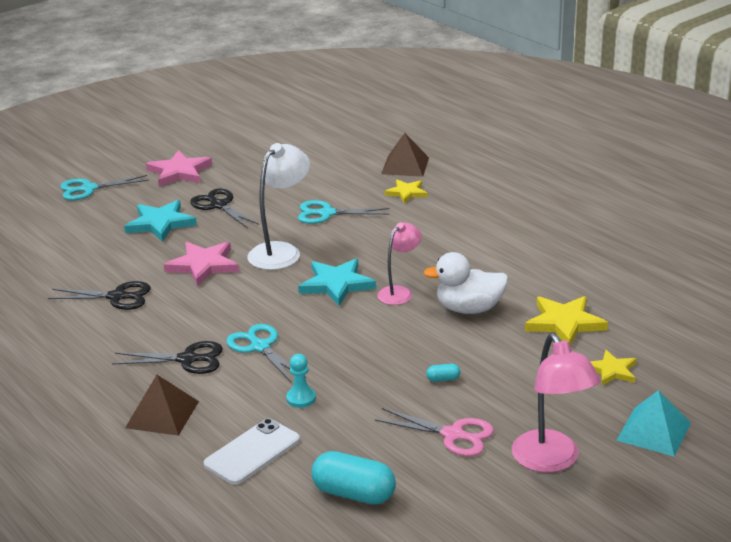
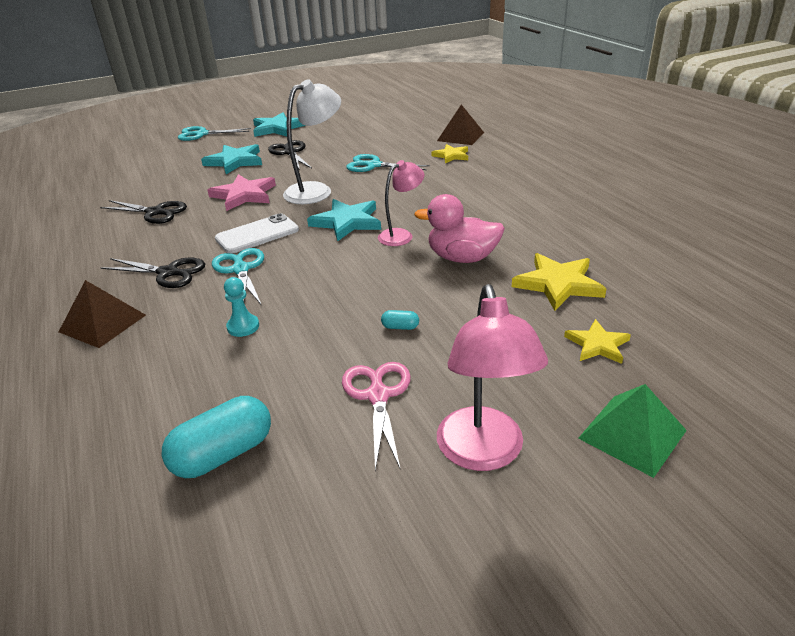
camera: 15 degrees right, 5 degrees up
(179, 172) = (277, 128): pink star -> turquoise star
(252, 452) = (153, 379): white phone -> white phone (257, 234)
(354, 494) = (223, 454): turquoise capsule -> turquoise capsule turned 75 degrees counterclockwise
(453, 435) = (378, 396): pink scissors -> pink scissors turned 135 degrees counterclockwise
(469, 309) = (462, 258): white duck -> pink duck
(654, 431) = (632, 434): turquoise pyramid -> green pyramid

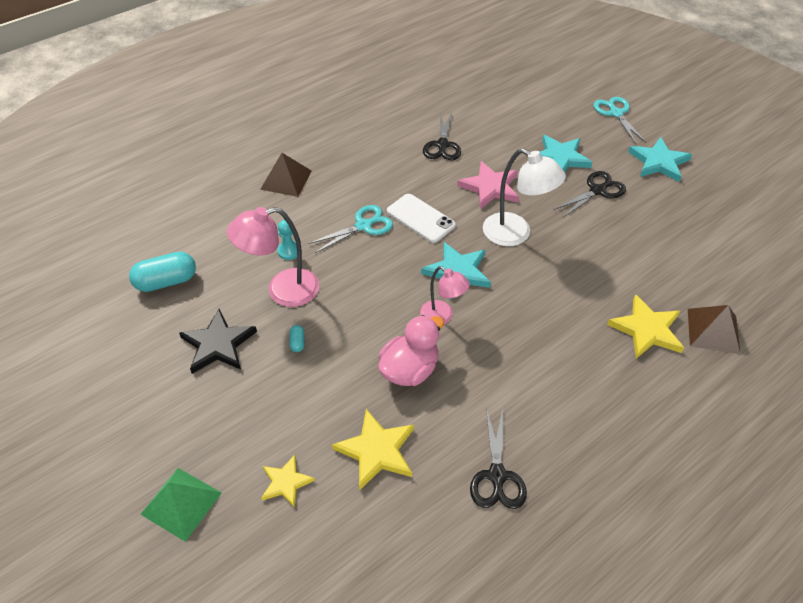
camera: 75 degrees right, 15 degrees up
(168, 273) = (352, 187): black scissors -> black scissors (497, 475)
(223, 454) = (166, 281): turquoise capsule -> turquoise capsule turned 60 degrees counterclockwise
(374, 165) = (591, 265): turquoise scissors -> none
(378, 396) = (218, 344): pink scissors -> black star
(451, 156) = (646, 329): yellow star -> yellow star, size x1.60
(462, 258) = (409, 370): pink duck -> pink duck turned 45 degrees clockwise
(483, 453) = (164, 411): pink lamp -> pink lamp (282, 290)

